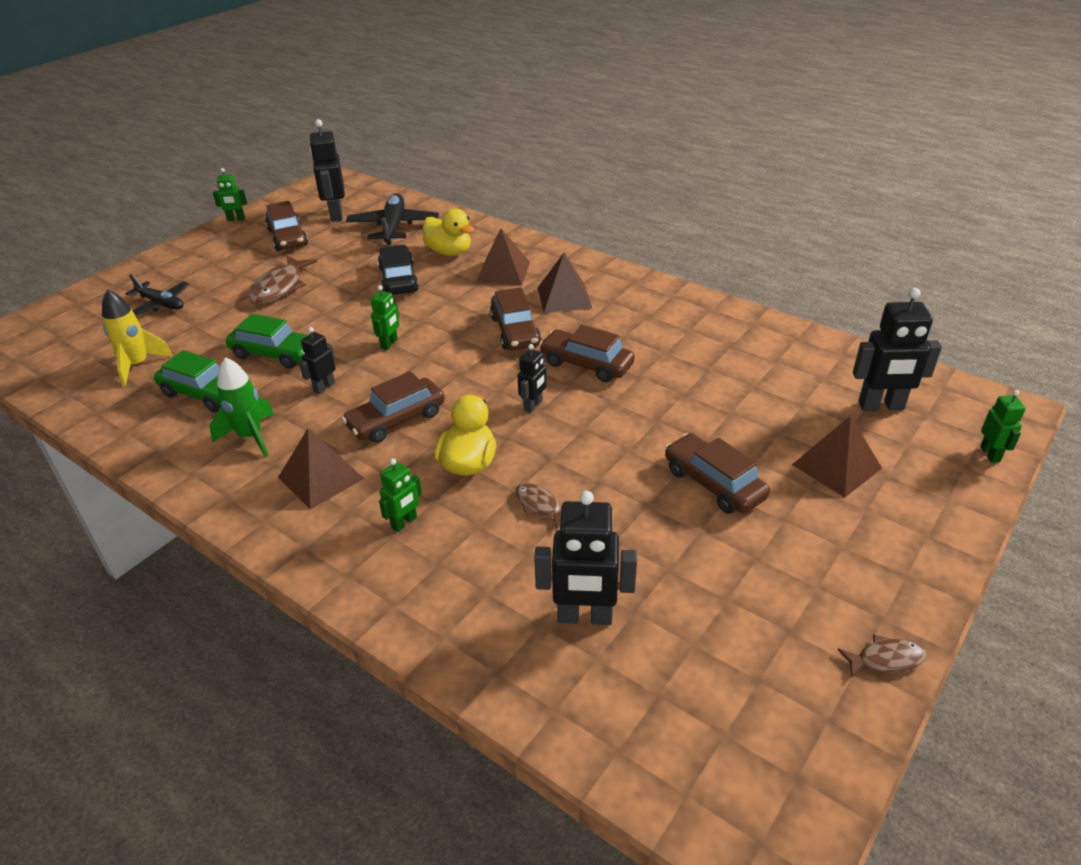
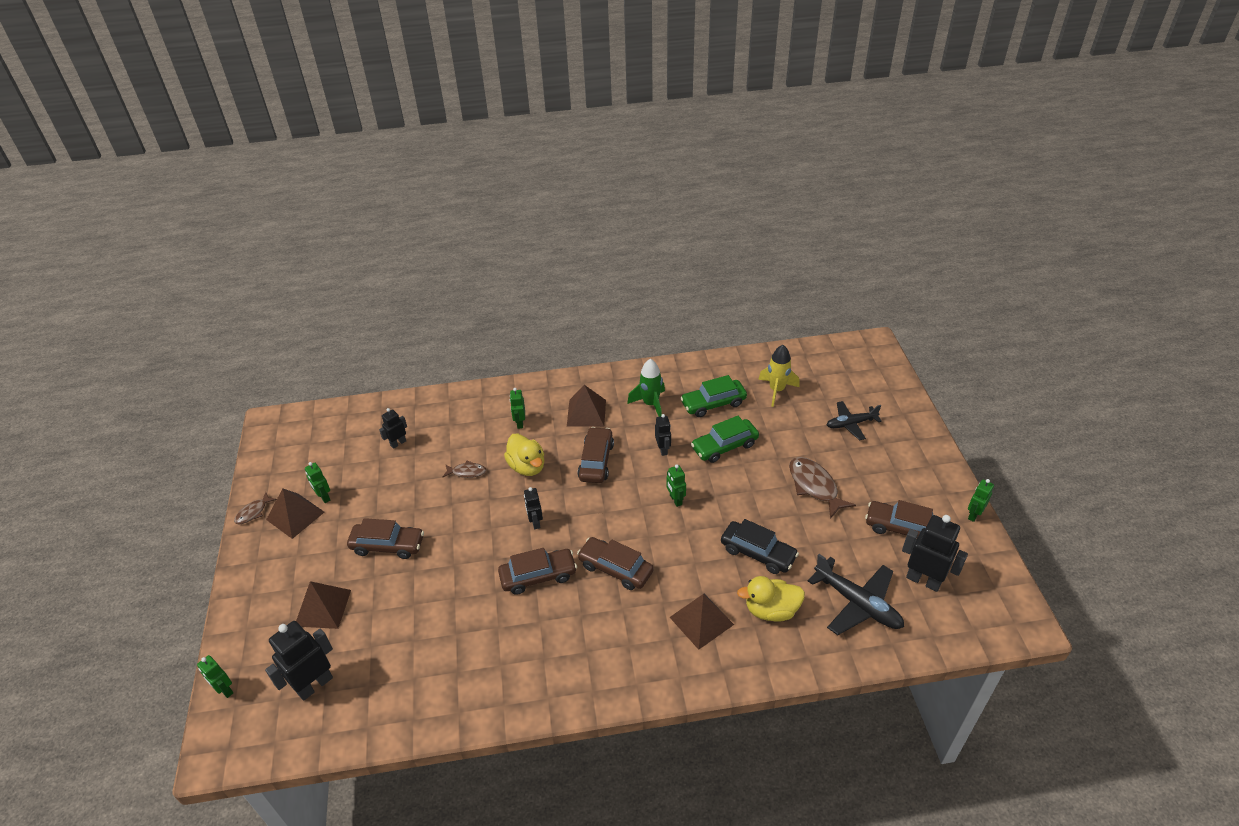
camera: 135 degrees right, 5 degrees up
(564, 297) = (623, 628): brown pyramid -> brown pyramid (295, 516)
(584, 617) = (398, 443): black robot -> black robot, size x0.56
(758, 606) = (324, 497): none -> green robot

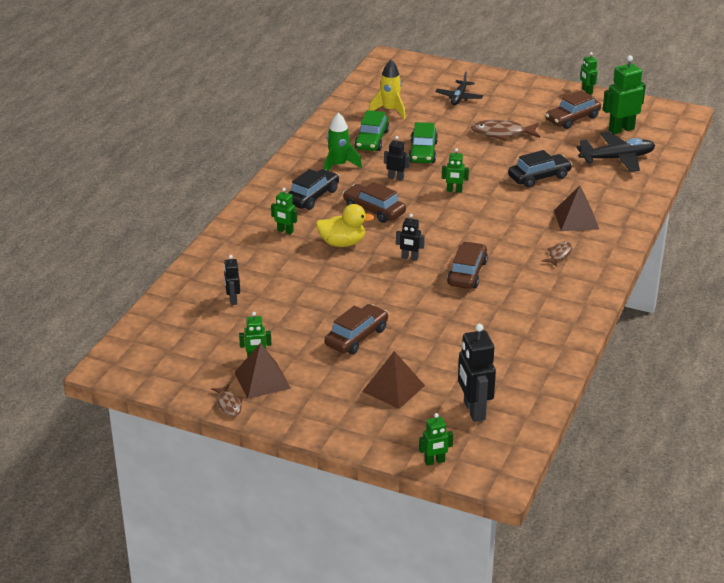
camera: 60 degrees left, 10 degrees down
(467, 472) = (314, 274): brown fish -> brown fish (559, 254)
(586, 413) = (312, 197): brown pyramid -> black car
(615, 568) = (494, 238): brown car -> none
(771, 610) = (592, 190): yellow duck -> none
(923, 580) = (621, 129): black robot -> green robot

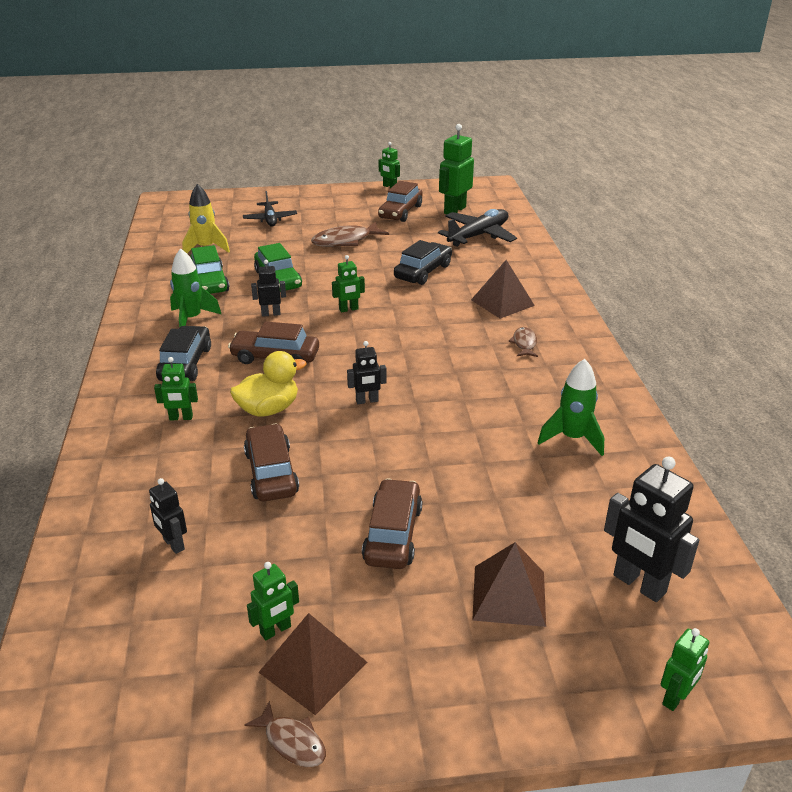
camera: 30 degrees left, 0 degrees up
(467, 273) = (450, 397): brown car -> brown car (271, 473)
(523, 325) = (572, 438): none -> green rocket

